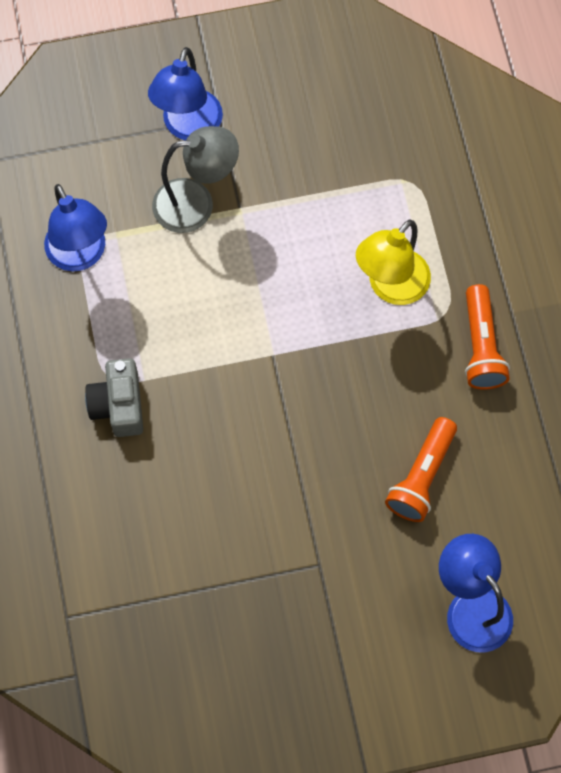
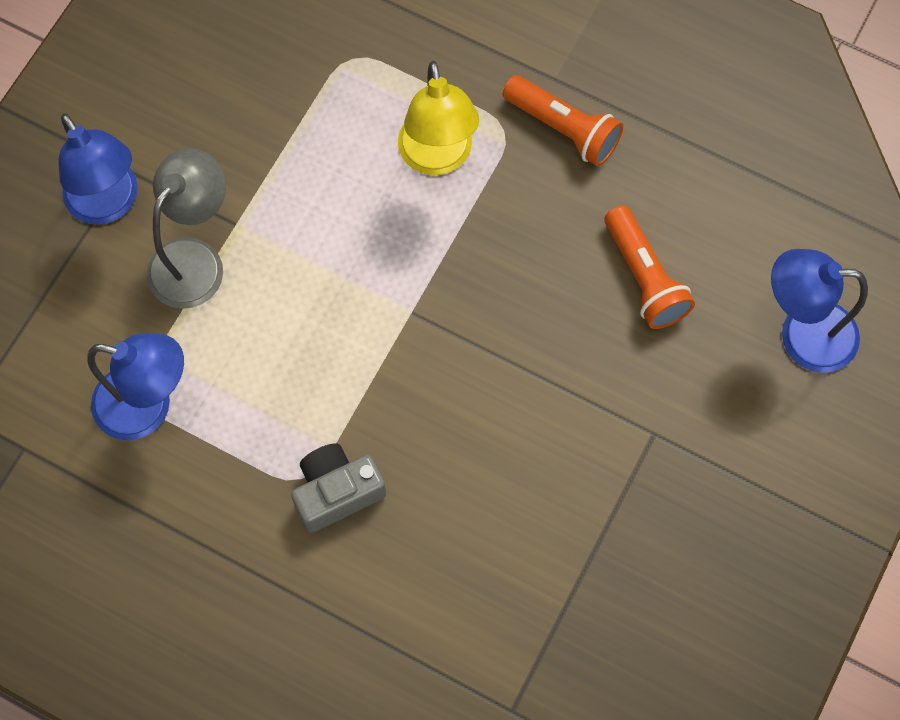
camera: 50 degrees left, 0 degrees up
(118, 405) = (336, 492): grey camera -> grey camera turned 120 degrees clockwise

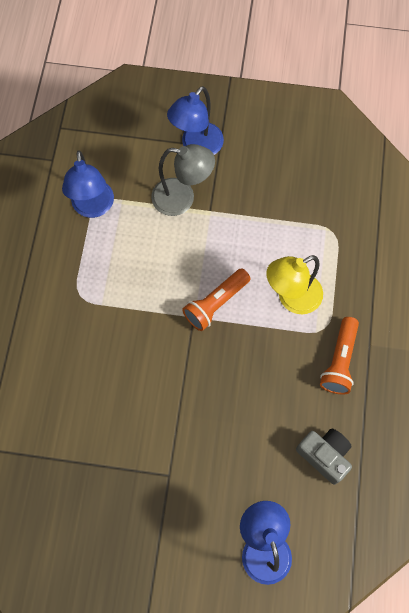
camera: 70 degrees right, 0 degrees up
(336, 492) = (77, 315): grey camera -> grey camera (324, 455)
(644, 278) = (264, 439): orange flashlight -> orange flashlight (215, 304)

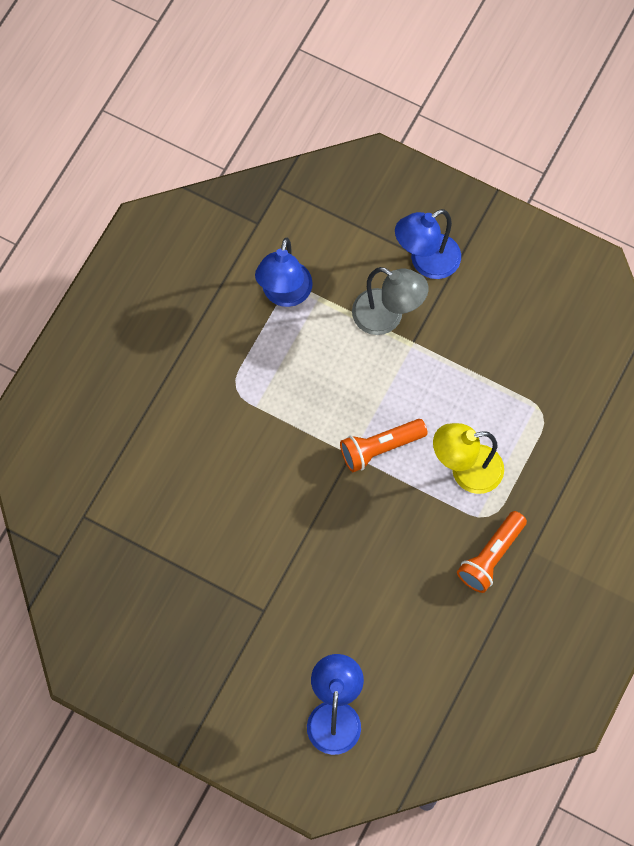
camera: 20 degrees right, 0 degrees up
(324, 455) = (434, 649): grey camera -> none

